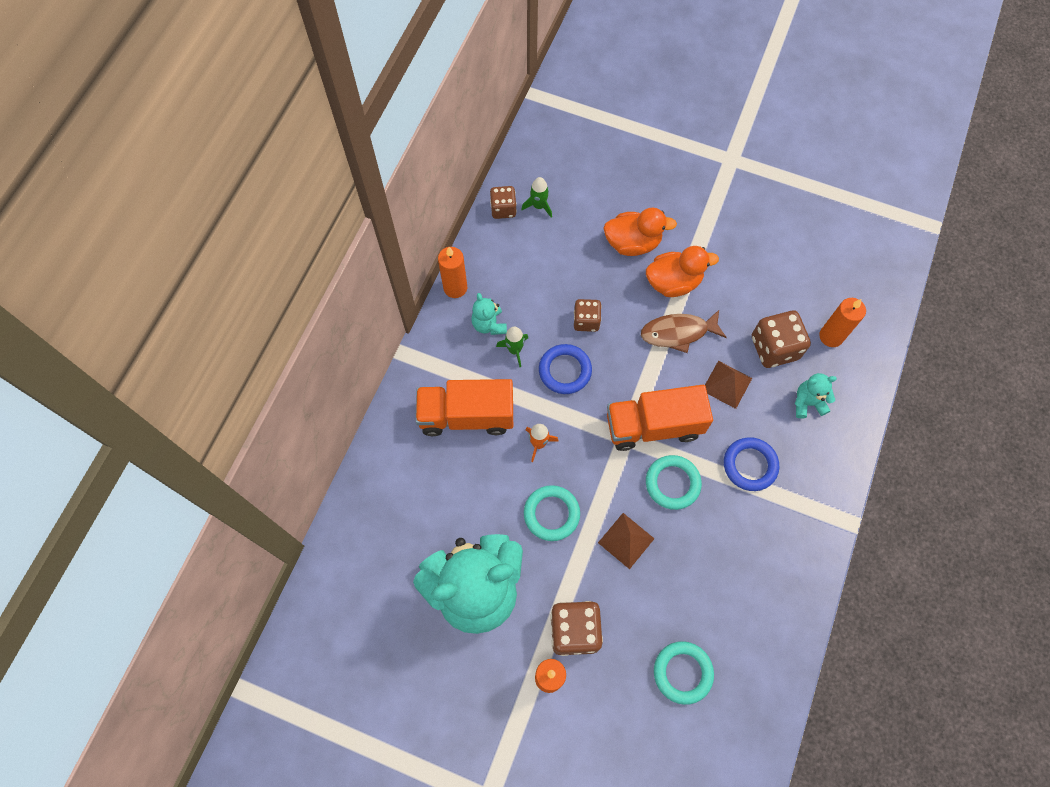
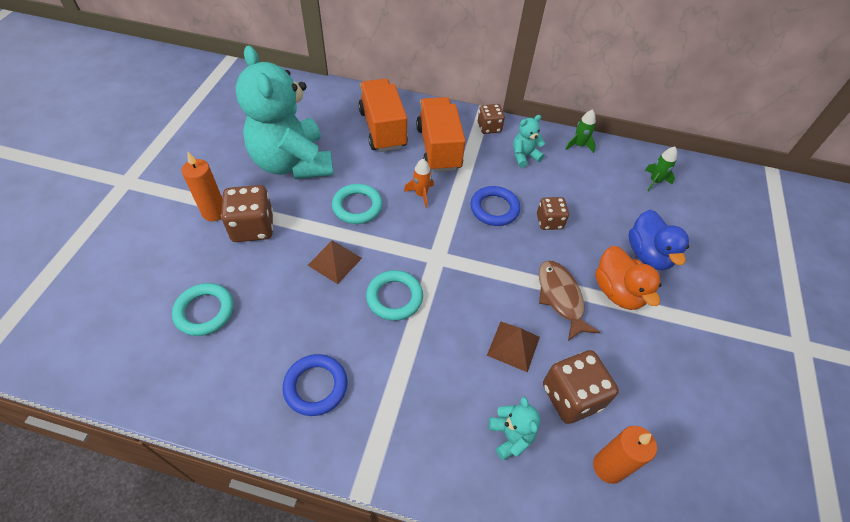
camera: 80 degrees right, 15 degrees down
(455, 288) = (551, 134): orange candle -> none
(503, 209) = (639, 158): brown dice -> brown dice (489, 127)
(514, 350) = (505, 174): green rocket -> green rocket (579, 145)
(632, 243) = (648, 254): orange duck -> blue duck
(653, 426) = (453, 279): orange truck -> orange truck (383, 129)
(750, 465) = (422, 370): blue ring -> blue ring (316, 386)

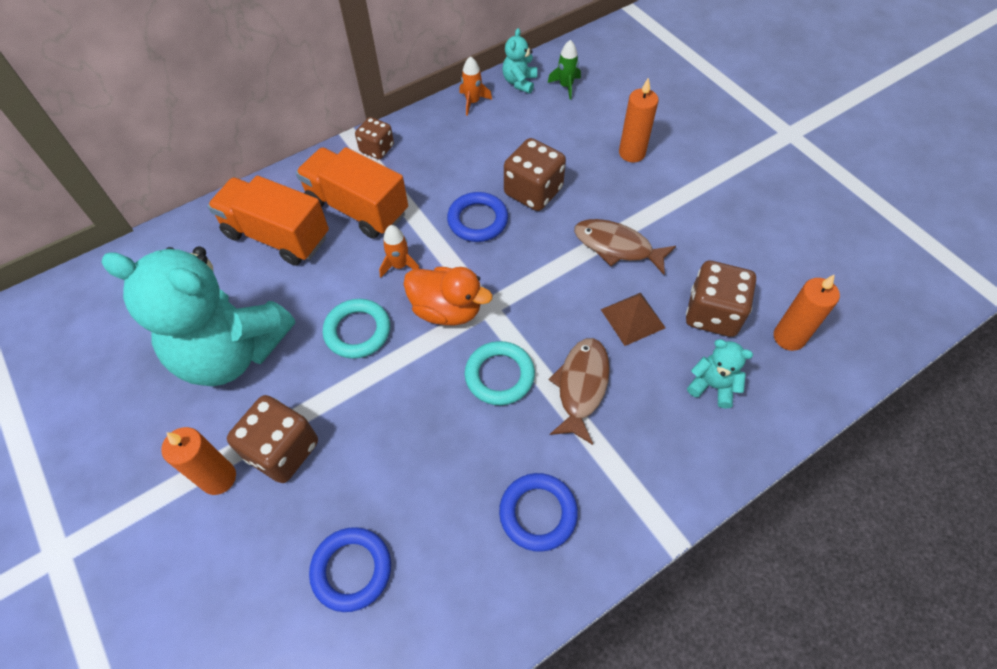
camera: 45 degrees left, 5 degrees up
(205, 311) = (351, 570): turquoise ring -> blue ring
(335, 261) = (407, 399): brown pyramid -> none
(429, 350) = (581, 386): none -> brown fish
(524, 156) = (441, 150): turquoise teddy bear -> turquoise teddy bear (519, 82)
(549, 221) = (533, 191): brown dice -> brown dice, size x1.61
(579, 145) = (472, 102): green rocket -> orange rocket
(617, 292) = (647, 203): orange duck -> orange duck (447, 310)
(648, 254) = (632, 153): blue duck -> orange candle

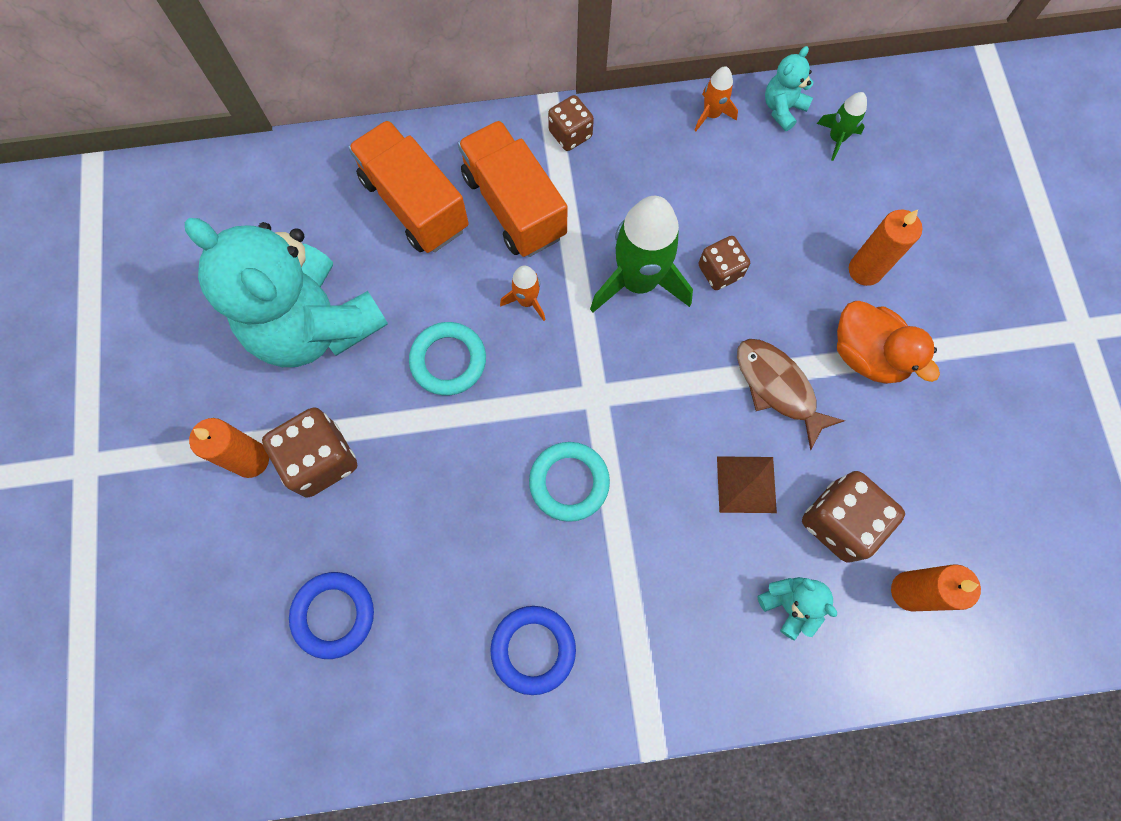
camera: 25 degrees right, 15 degrees up
(447, 310) = (551, 379): orange duck -> orange duck (867, 354)
(477, 220) = (638, 281): blue ring -> green rocket
(533, 191) = (720, 271): brown dice -> brown dice, size x0.62
(581, 386) = (647, 536): brown fish -> none

